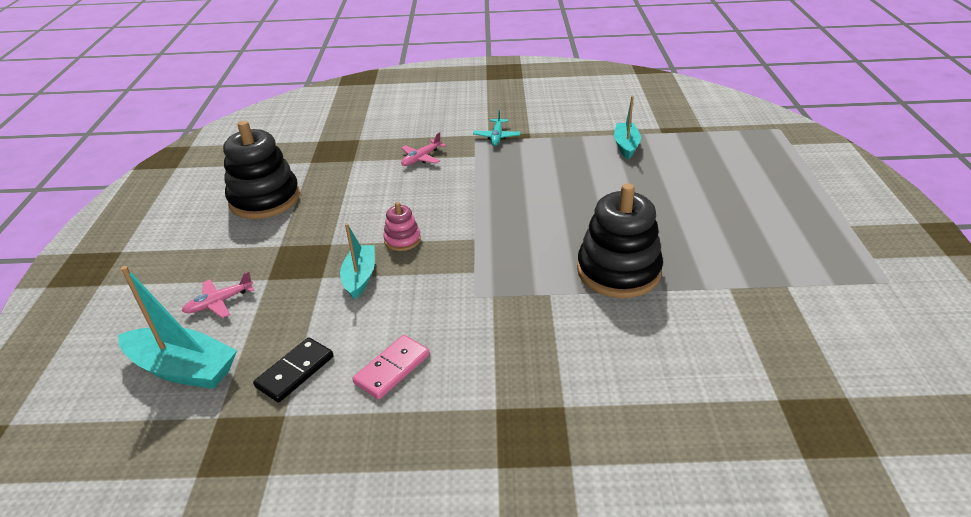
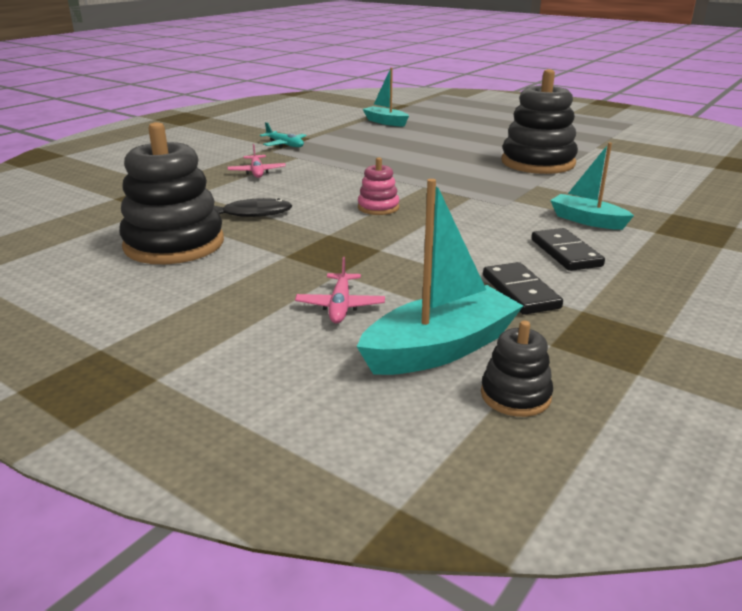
camera: 55 degrees left, 10 degrees down
(138, 425) = (515, 395): none -> black stacking toy
(339, 198) = (252, 213): none -> black fish
(360, 277) = (408, 235): turquoise boat -> turquoise boat (587, 220)
(392, 369) = (565, 253): pink domino -> black domino

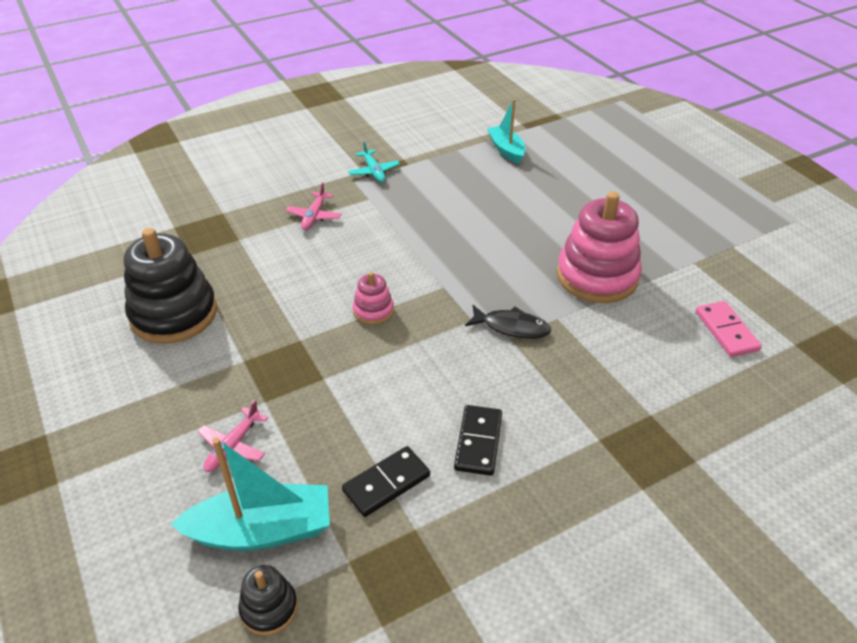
camera: 25 degrees right, 15 degrees up
(252, 213) = (262, 286): black fish -> black fish (511, 327)
(520, 292) = (386, 483): black domino -> black domino turned 45 degrees clockwise
(537, 163) = (597, 276): black stacking toy -> pink stacking toy
(587, 220) = (548, 397): turquoise boat -> none
(663, 169) = (726, 331): none -> pink domino

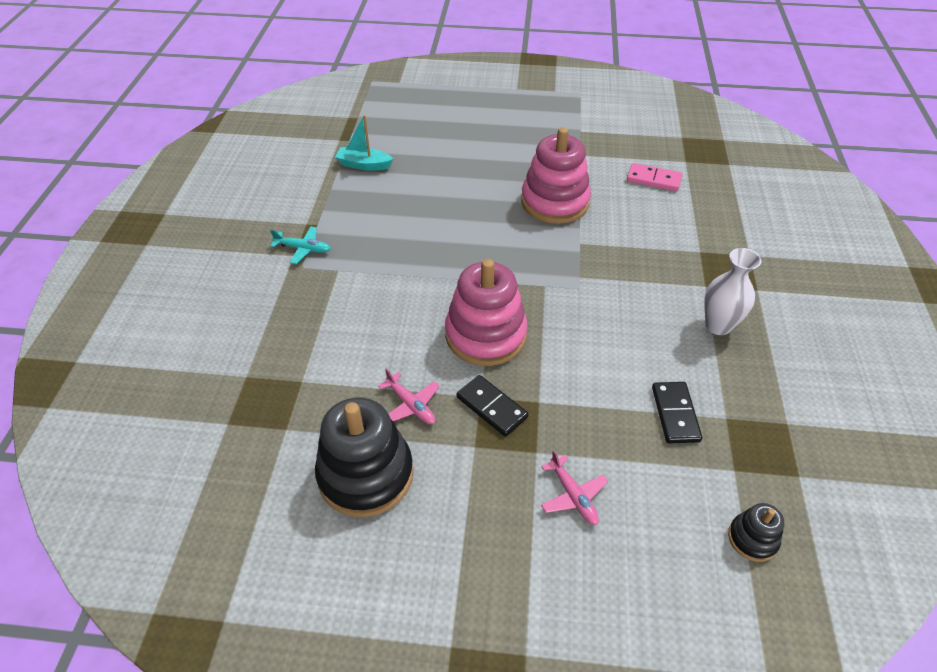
camera: 55 degrees left, 5 degrees up
(262, 530) = (676, 512): turquoise boat -> none
(314, 216) = (324, 314): pink plane -> pink plane (410, 405)
(373, 311) = (485, 335): pink stacking toy -> pink stacking toy, size x2.09
(478, 442) = (668, 345): black domino -> black domino (491, 407)
(511, 327) = (569, 269): black fish -> none
(546, 473) = (718, 325): none -> white vase

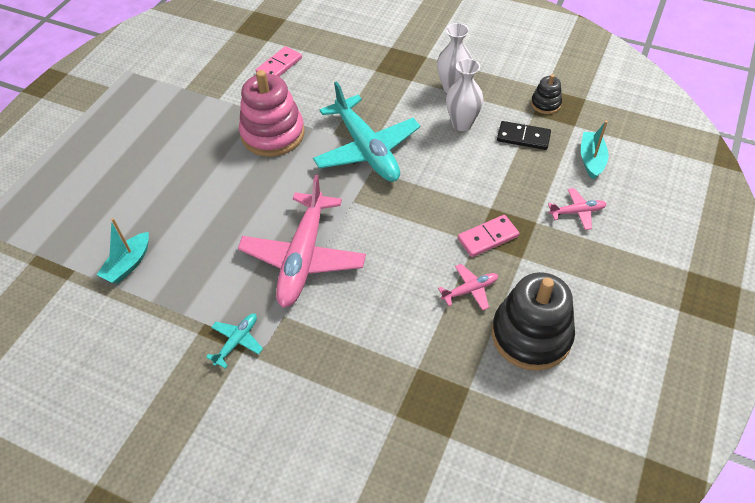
camera: 70 degrees left, 5 degrees up
(409, 265) = (303, 257): none -> pink plane
(485, 335) = (412, 222): pink stacking toy -> none
(491, 407) = (488, 237): black domino -> pink domino
(572, 274) = (366, 149): none -> turquoise plane
(661, 347) = (462, 124): none -> white vase
(678, 500) = (591, 160): none -> turquoise boat
(752, 539) = (624, 136): black stacking toy -> black stacking toy (545, 104)

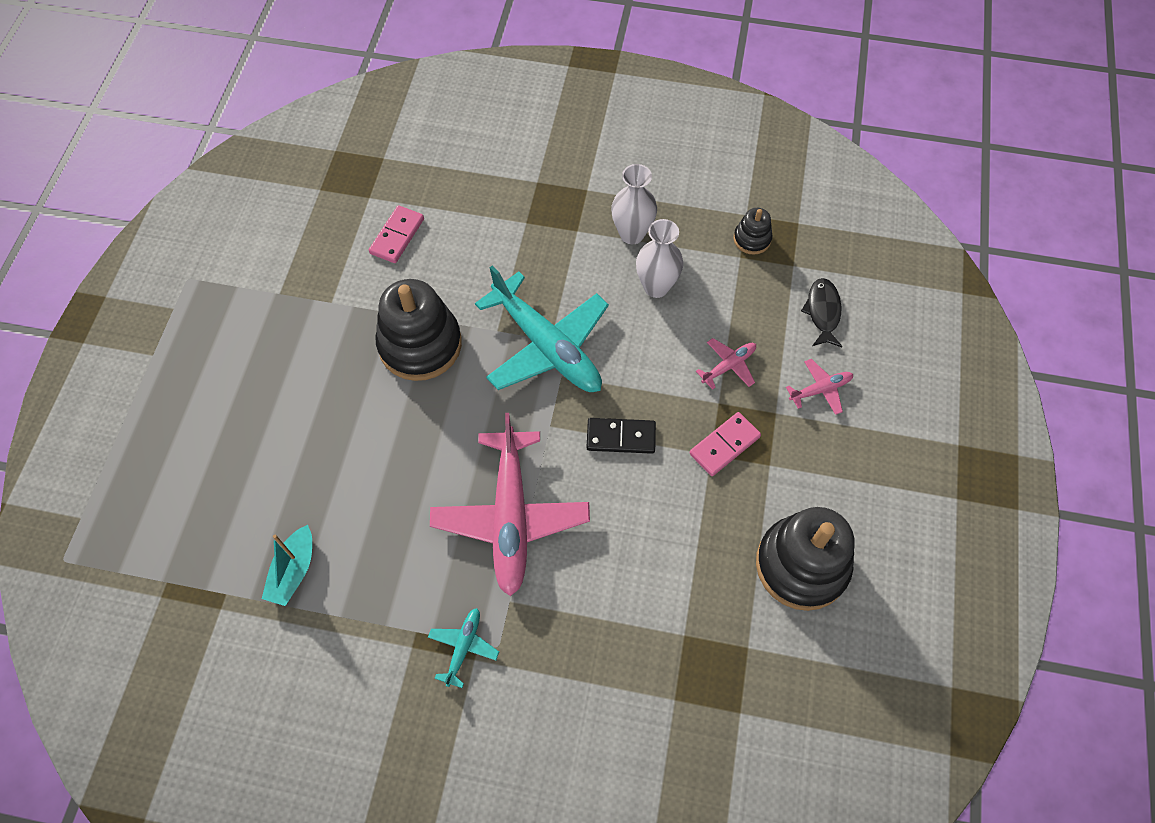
camera: 15 degrees left, 10 degrees up
(273, 134) = (420, 345): pink stacking toy -> black stacking toy
(469, 290) = (719, 521): pink plane -> pink plane (728, 366)
(523, 137) = (735, 294): black domino -> black domino (621, 437)
(591, 160) = (822, 312): turquoise boat -> black fish

